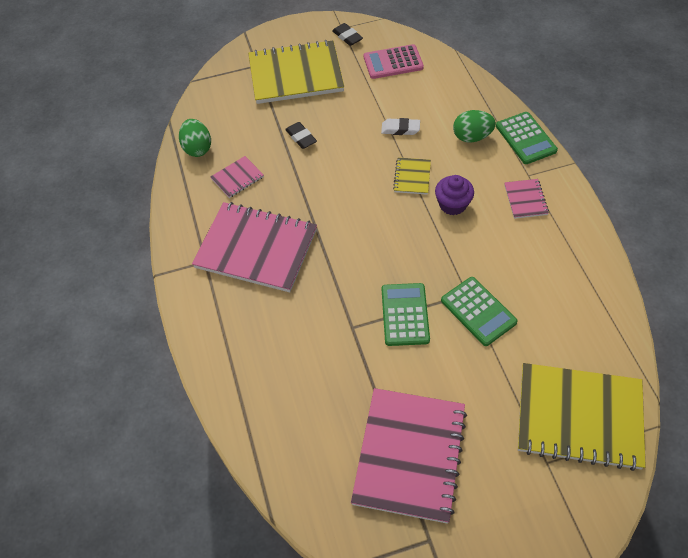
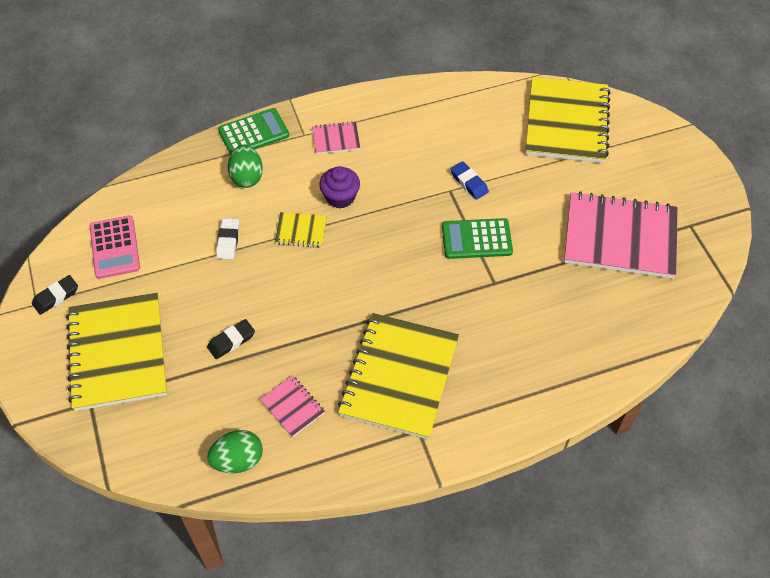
camera: 95 degrees left, 0 degrees up
(256, 249) = (399, 377): pink notebook -> yellow notebook
(478, 311) = (469, 183): green calculator -> blue eraser

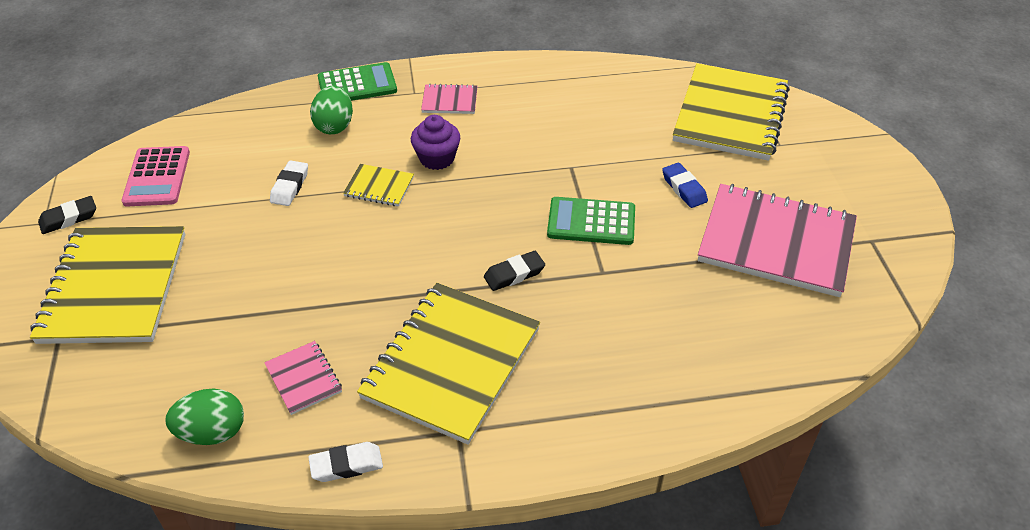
camera: 10 degrees right, 10 degrees down
(231, 341) = (254, 293): black eraser -> black eraser (514, 274)
(345, 469) = (346, 465): none -> white eraser
(469, 183) = (596, 162): blue eraser -> blue eraser (684, 188)

